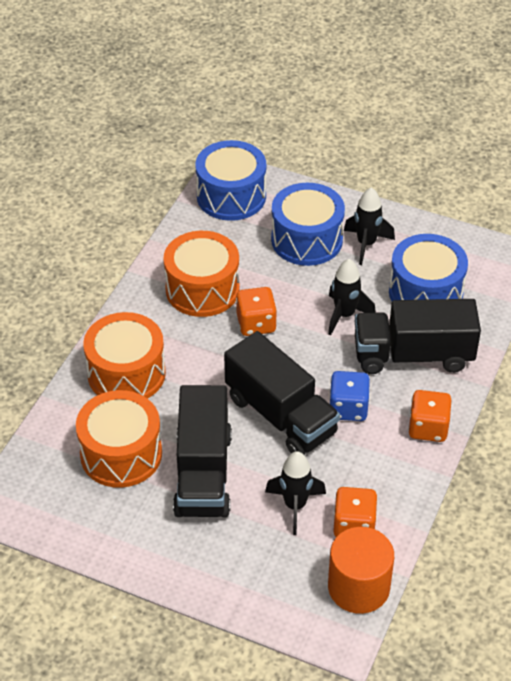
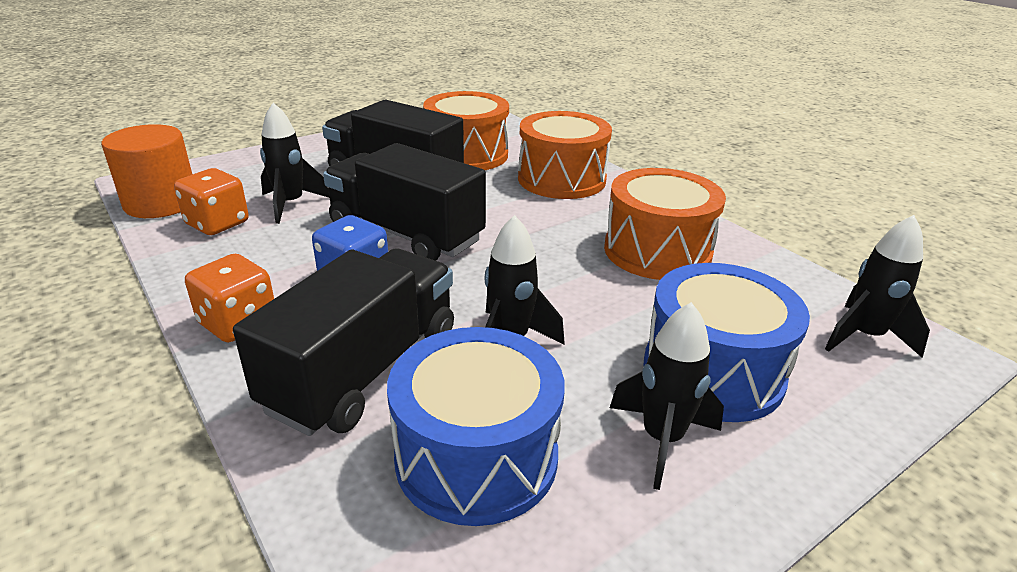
camera: 120 degrees right, 15 degrees down
(231, 196) = (864, 337): blue drum -> black rocket
(256, 324) = (562, 266): orange dice -> none
(281, 415) = (405, 234): black truck -> black truck turned 45 degrees clockwise

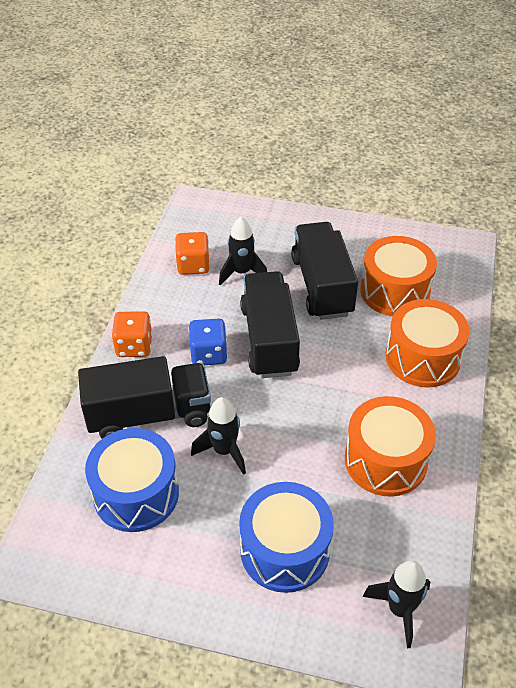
camera: 50 degrees right, 15 degrees up
(161, 203) = (185, 229): orange cylinder -> none
(661, 439) = (210, 554): black rocket -> none

